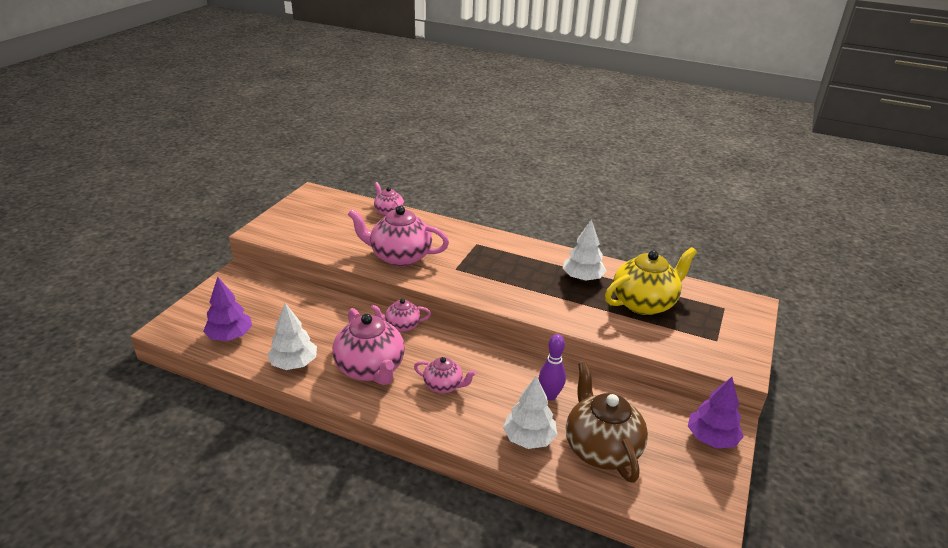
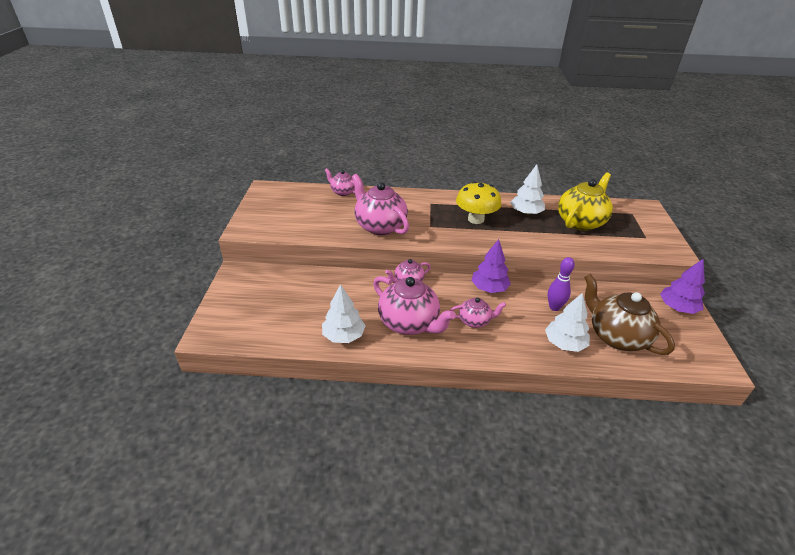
camera: 20 degrees left, 5 degrees up
(230, 336) = (270, 327): purple tree -> purple tree (489, 288)
(399, 257) = (379, 226): pink teapot -> pink teapot turned 60 degrees clockwise
(514, 272) = (476, 219): none -> yellow mushroom

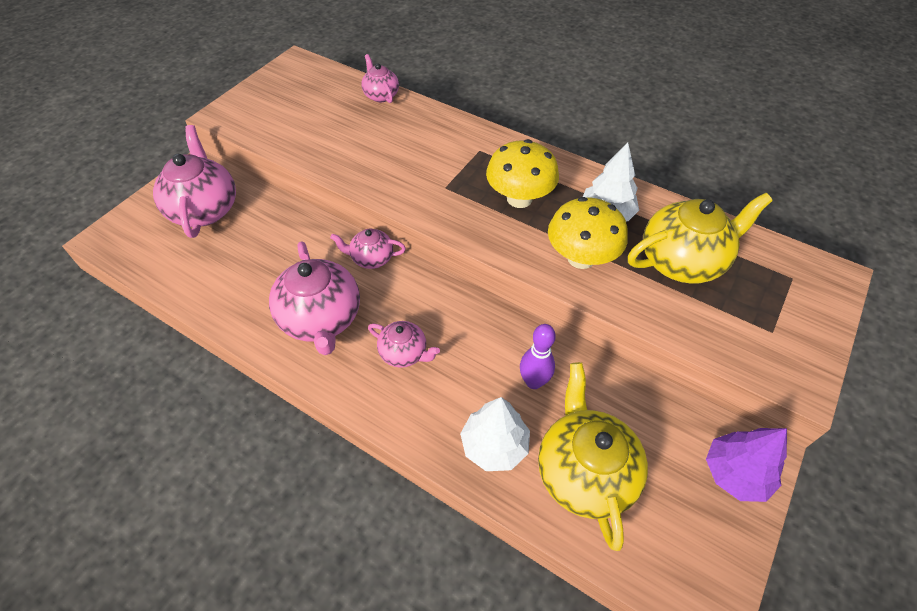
camera: 30 degrees right, 15 degrees up
(344, 336) = (234, 302): white tree -> none
(379, 226) = (379, 164): pink teapot -> pink teapot (205, 209)
(489, 288) = (468, 312): purple tree -> none
(534, 236) = (581, 258): none -> yellow mushroom
(616, 336) = (584, 472): brown teapot -> yellow teapot

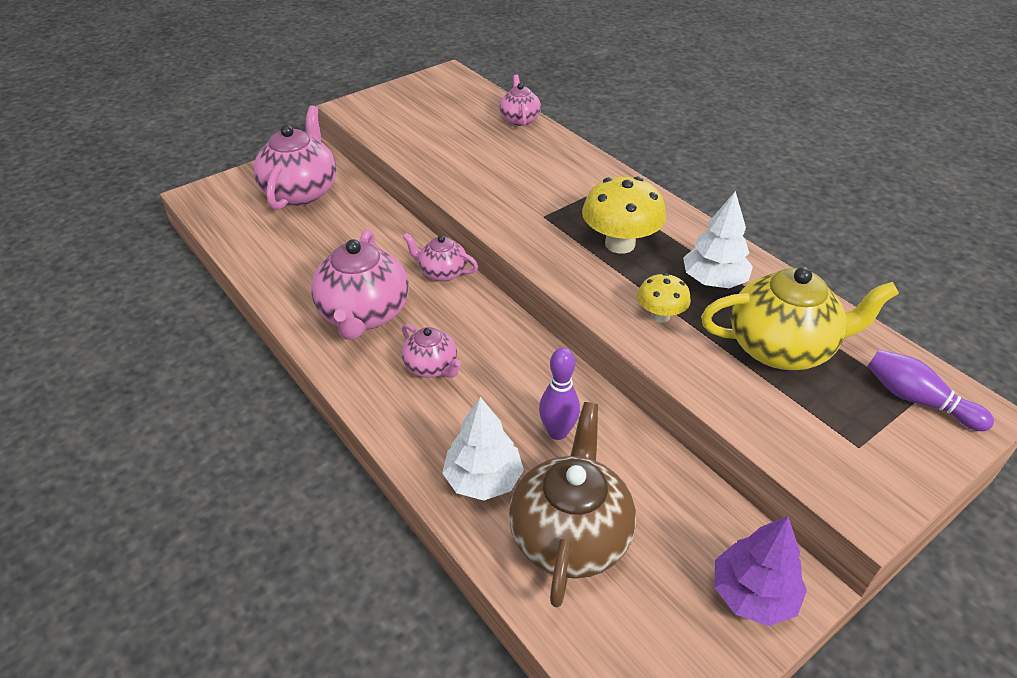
camera: 20 degrees right, 10 degrees down
(581, 258) = (660, 315): yellow mushroom -> yellow mushroom, size x0.58
(584, 472) = (570, 535): yellow teapot -> brown teapot
(793, 278) = (917, 400): none -> purple bowling pin

